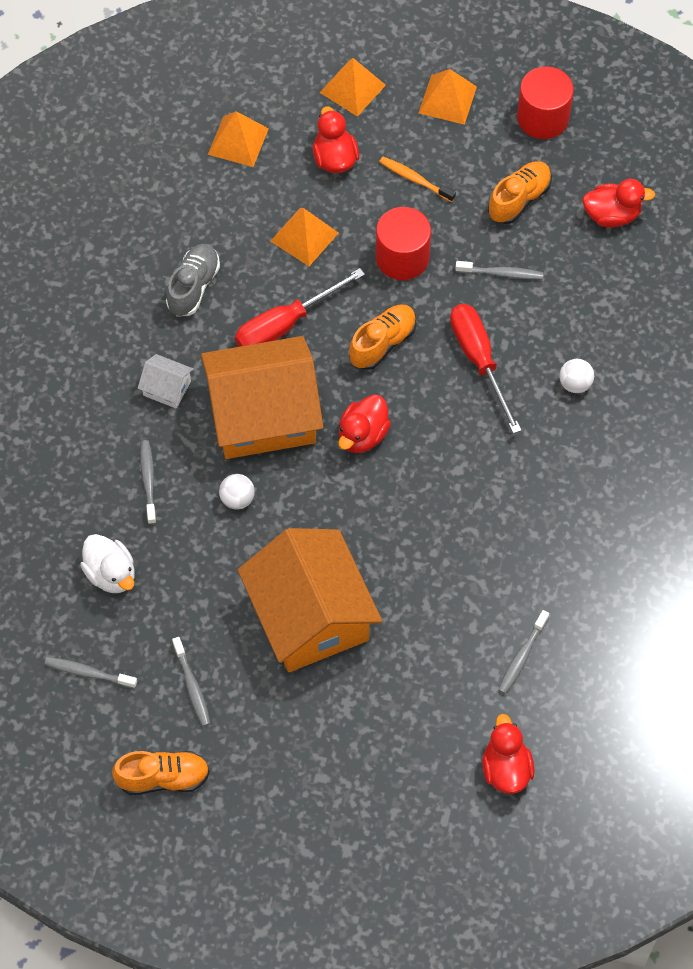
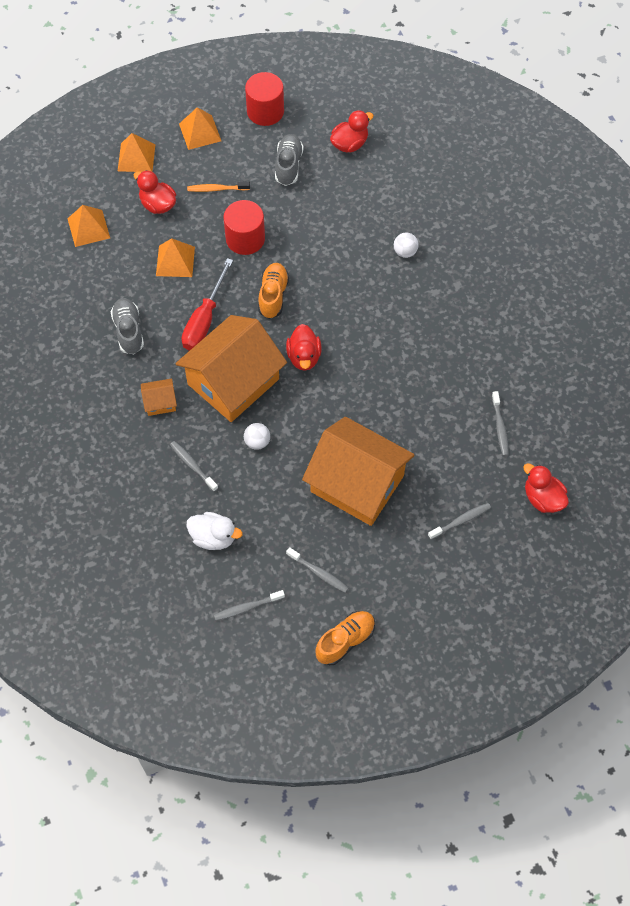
camera: 35 degrees left, 0 degrees up
(167, 388) = (160, 402): white house -> orange house
(479, 360) = (338, 271): red screwdriver -> none
(501, 273) = (312, 214): grey toothbrush -> grey toothbrush (461, 521)
(519, 199) = (288, 165): orange shoe -> grey shoe

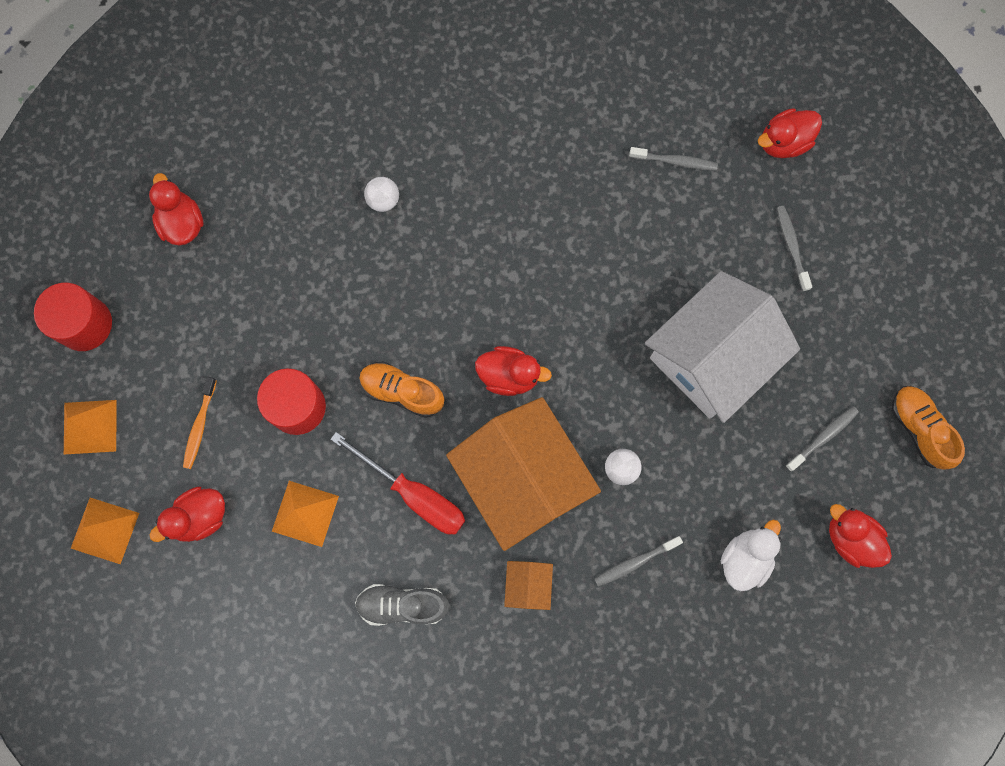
camera: 75 degrees left, 15 degrees up
(88, 228) = (209, 628): orange pyramid -> none
(247, 607) = (851, 538): grey toothbrush -> red duck
(288, 165) = (191, 316): grey shoe -> none
(357, 483) = (711, 357): orange house -> white house

